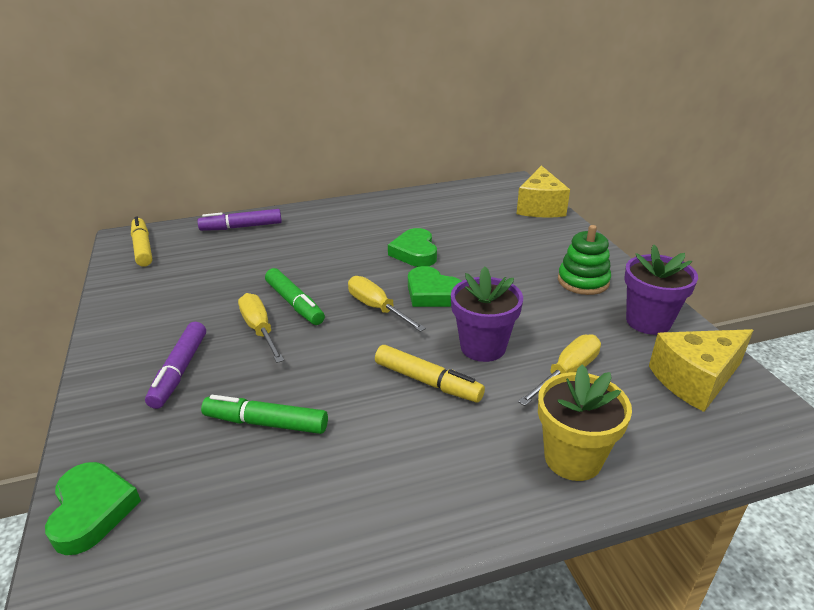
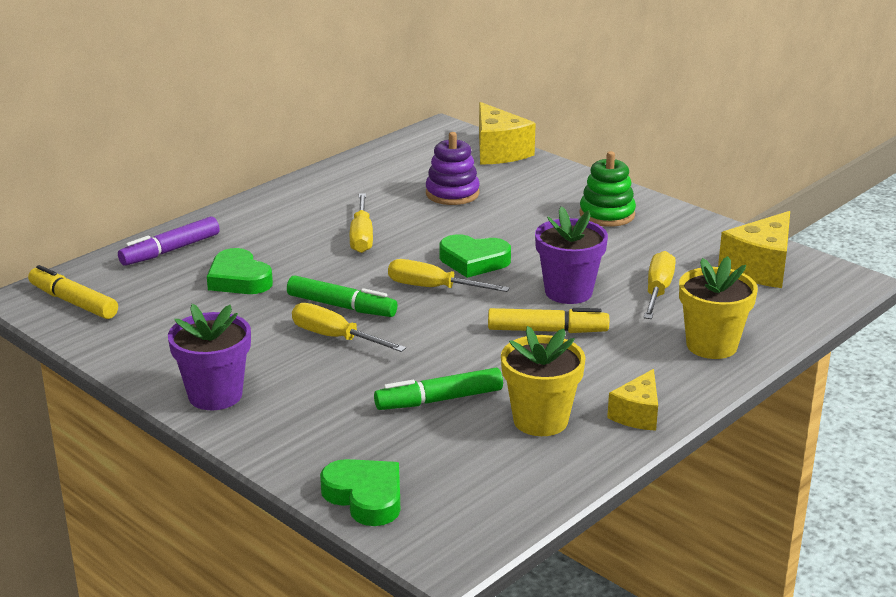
camera: 30 degrees left, 5 degrees down
(179, 371) = (299, 391): purple marker -> none
(324, 485) = (540, 420): none -> yellow flower pot
(372, 249) = (361, 237): none -> yellow screwdriver
(415, 252) = (412, 228): green heart -> green heart (239, 279)
(422, 520) = (637, 414): none -> yellow cheese
(472, 232) = (452, 194): none -> purple stacking toy
(648, 321) = (691, 234): purple flower pot -> purple flower pot (215, 395)

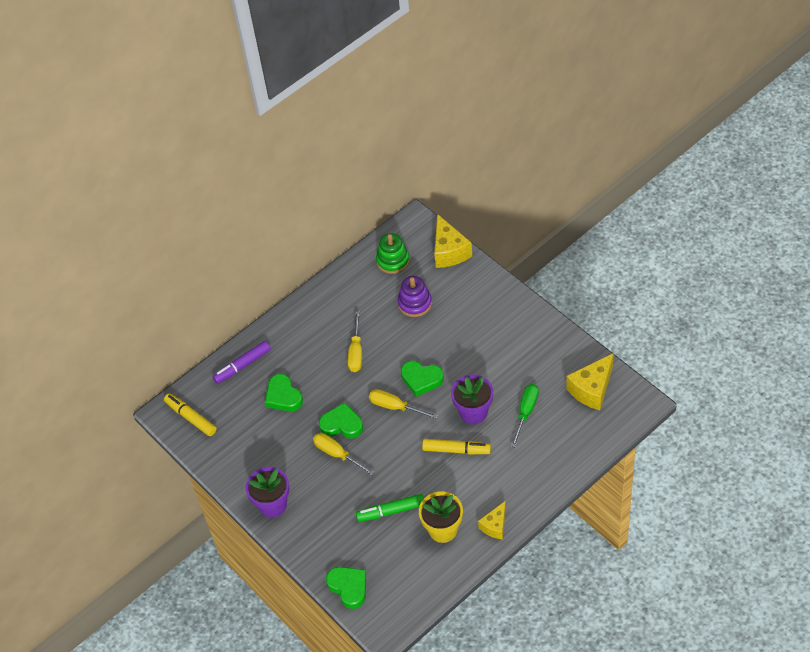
camera: 10 degrees right, 25 degrees up
(341, 306) = (342, 424): green marker -> green heart
(607, 214) = (509, 329): green stacking toy -> green stacking toy (393, 261)
(657, 291) = (526, 412): yellow screwdriver -> green screwdriver
(711, 345) = (547, 466): yellow flower pot -> none

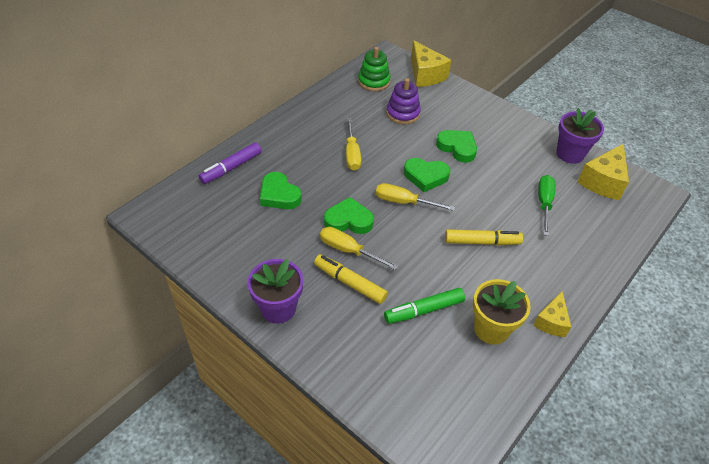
camera: 15 degrees left, 5 degrees down
(191, 417) = (174, 218): yellow marker -> yellow marker (350, 283)
(348, 587) = (390, 408): green heart -> green heart (457, 148)
(473, 412) = (489, 205): purple flower pot -> purple flower pot (570, 154)

